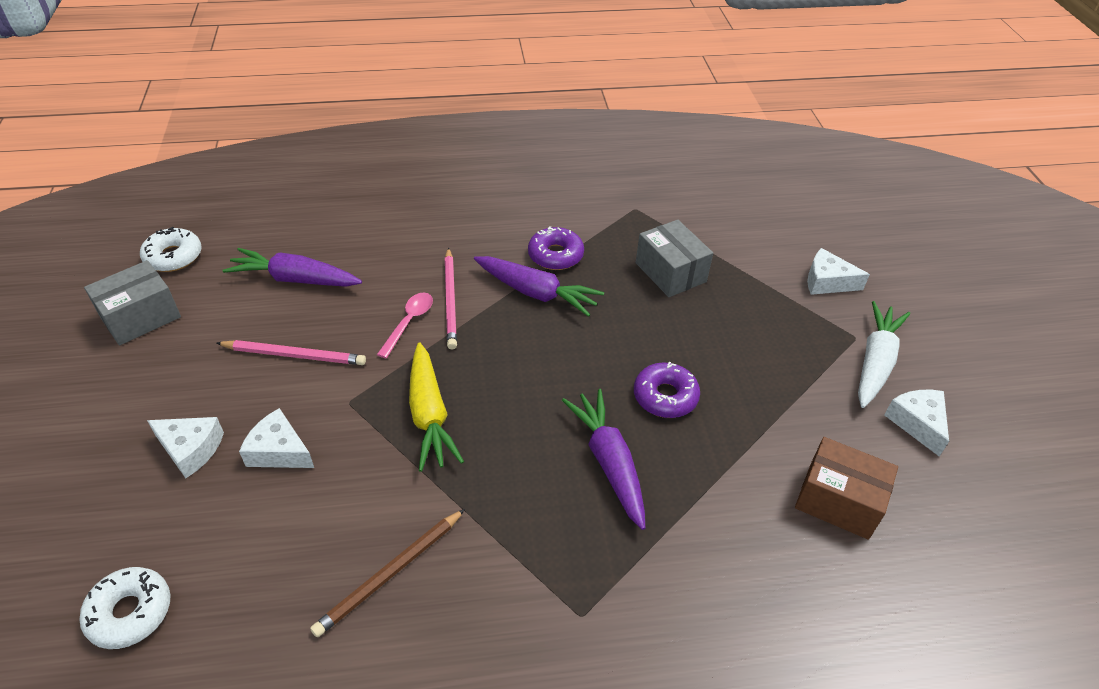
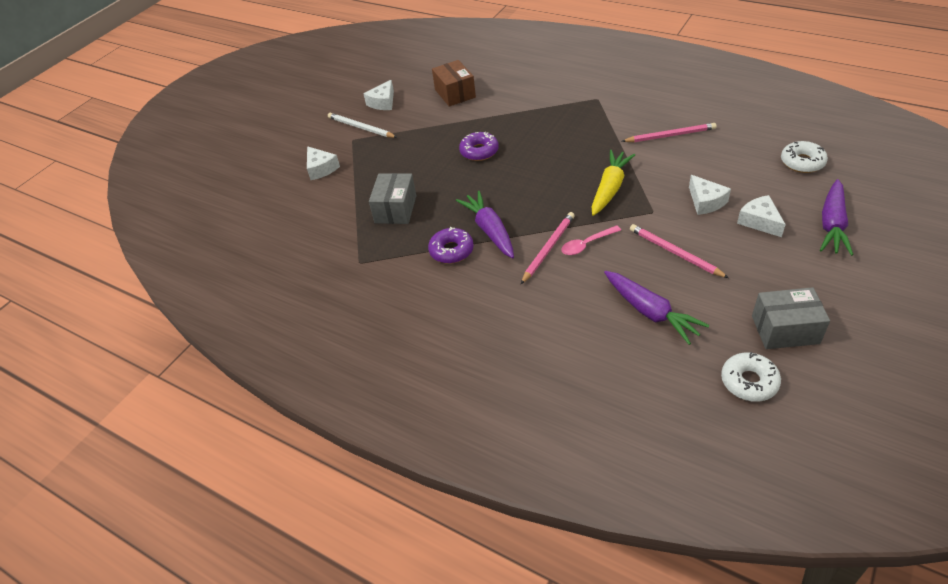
camera: 135 degrees left, 0 degrees up
(390, 574) = (670, 135): brown pencil -> pink pencil
(609, 462) = (536, 137): purple carrot -> purple carrot (832, 225)
(875, 361) = (361, 128): white carrot -> white pencil

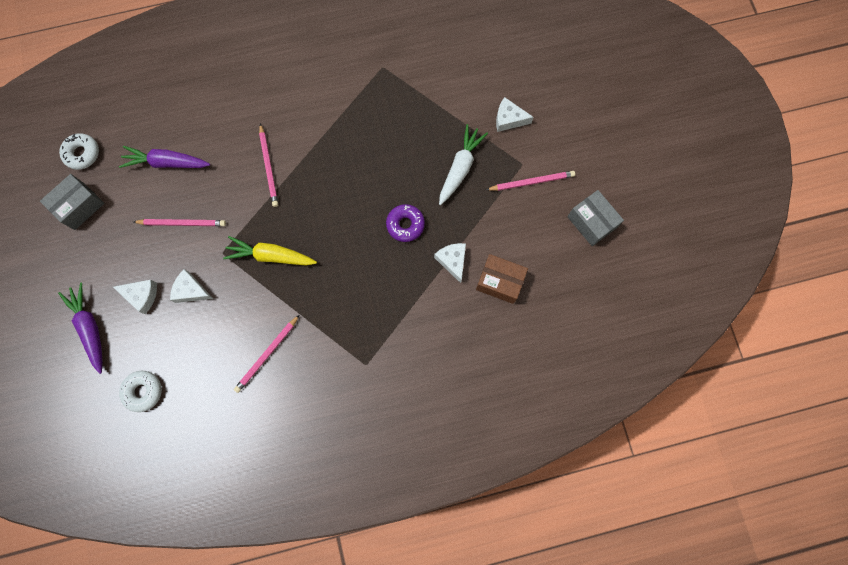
camera: 130 degrees right, 30 degrees up
(361, 128) = (531, 182): white pencil -> pink pencil
(383, 102) = (550, 224): white cheese -> white cheese (452, 261)
(395, 161) = (460, 167): none -> white carrot
(395, 209) = (407, 124): grey box -> grey box (591, 222)
(451, 251) = (331, 119): purple donut -> none
(489, 230) = (322, 154): purple carrot -> none
(587, 244) = (246, 189): pink spoon -> none
(610, 188) = (270, 256): yellow carrot -> yellow carrot turned 120 degrees clockwise

